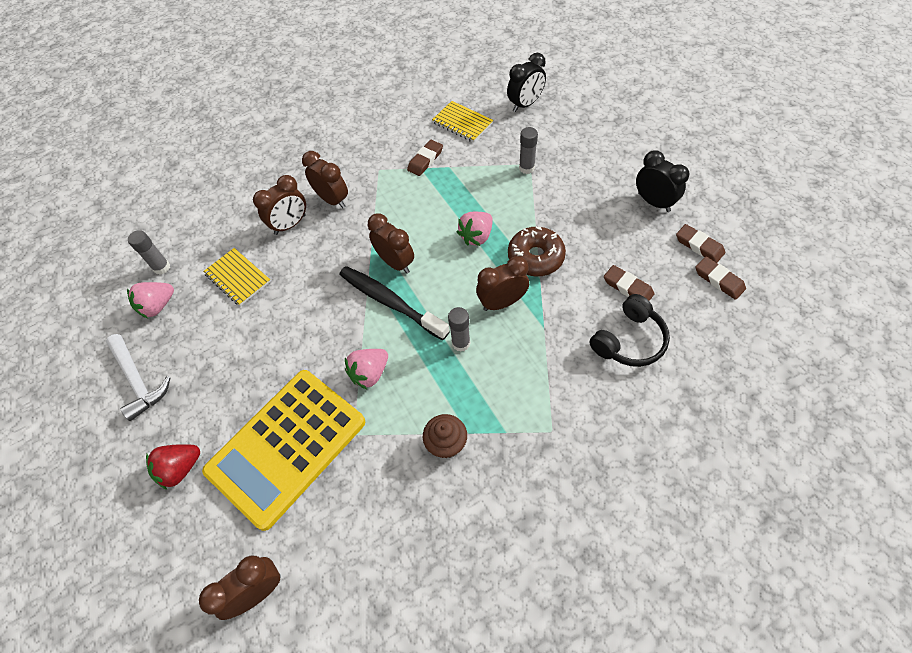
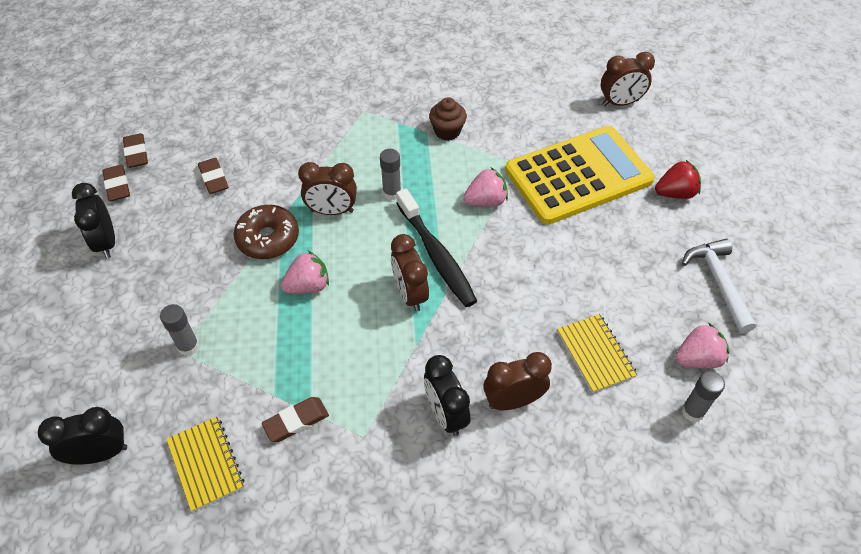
camera: 160 degrees left, 5 degrees down
(332, 200) = (445, 414): brown clock -> black clock
(629, 340) = (253, 141): black headphones -> none

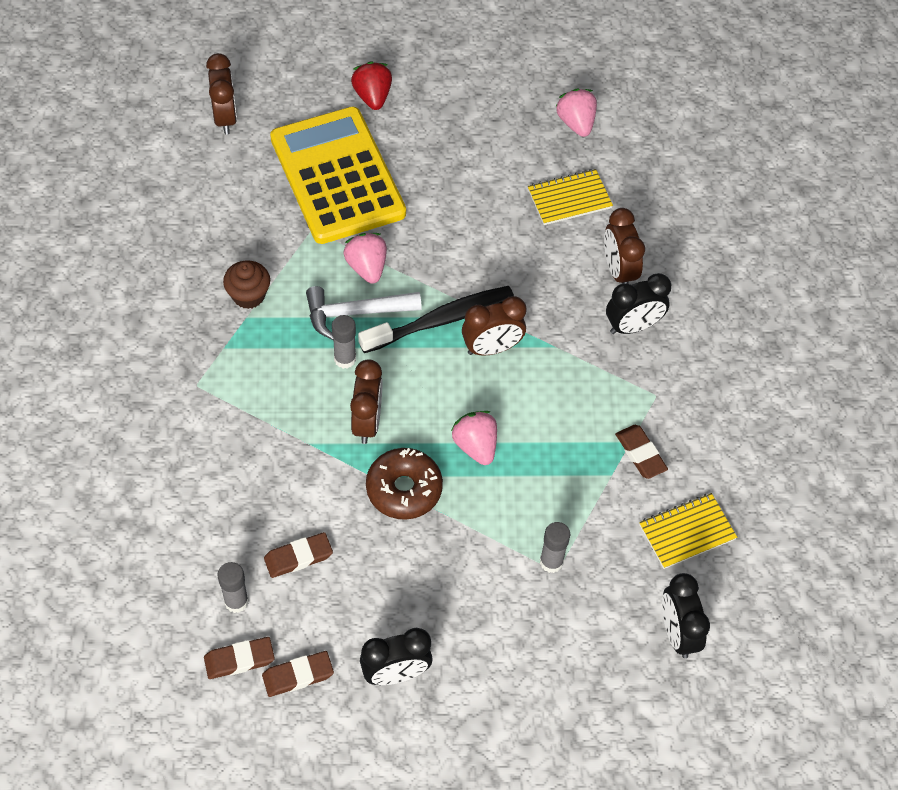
camera: 90 degrees left, 5 degrees up
(692, 411) = (630, 138): grey glue stick -> grey glue stick (236, 601)
(718, 282) = (491, 87): white hammer -> white hammer (356, 312)

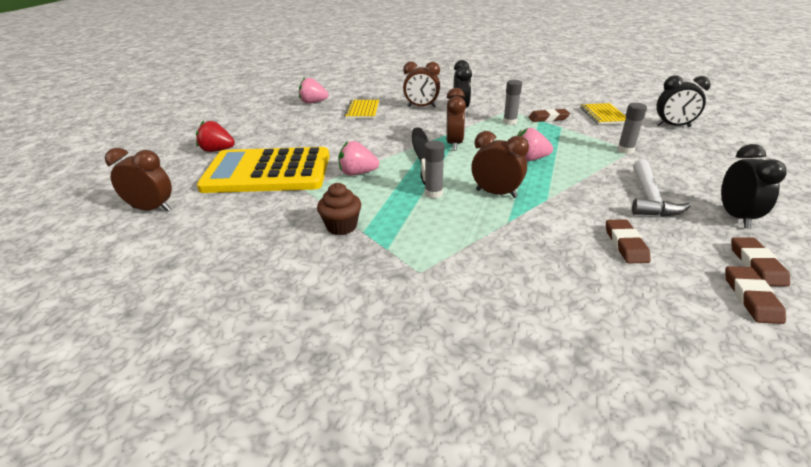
camera: 65 degrees left, 25 degrees down
(236, 601) = (680, 288): grey glue stick -> grey glue stick (510, 122)
(356, 312) = (394, 183): white hammer -> white hammer (649, 198)
(404, 489) = (561, 188): brown donut -> none

